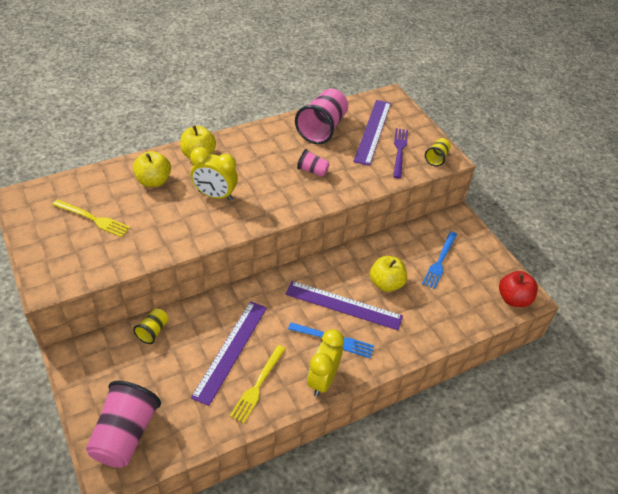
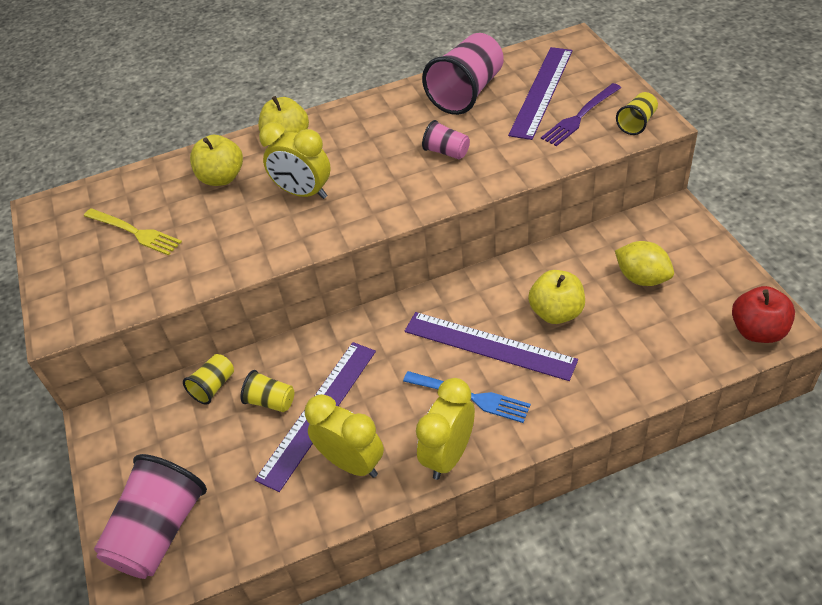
camera: 15 degrees right, 0 degrees up
(196, 342) = (271, 401): none -> yellow cup
(257, 385) = (352, 463): yellow fork -> yellow clock
(399, 151) = (580, 116): purple fork -> purple fork turned 150 degrees counterclockwise
(440, 261) = (642, 278): blue fork -> yellow lemon

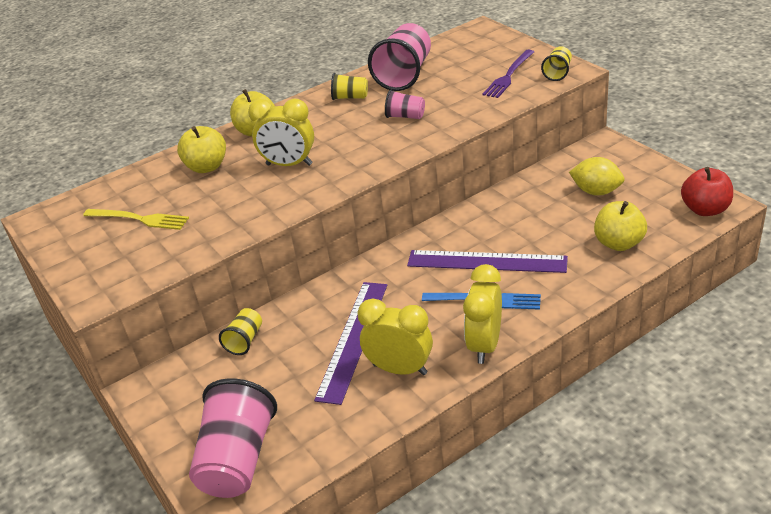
camera: 15 degrees left, 10 degrees down
(271, 401) = (305, 340): yellow cup -> yellow cup (350, 97)
(541, 91) = (468, 64): purple ruler -> none
(556, 312) = (534, 228): yellow apple -> yellow apple (618, 243)

